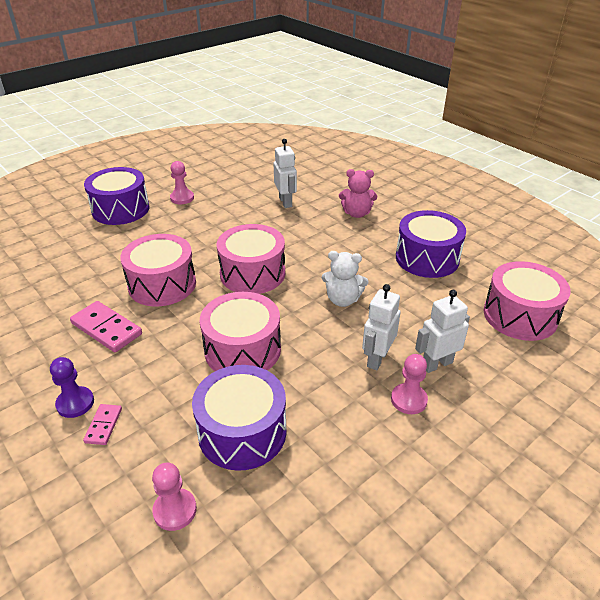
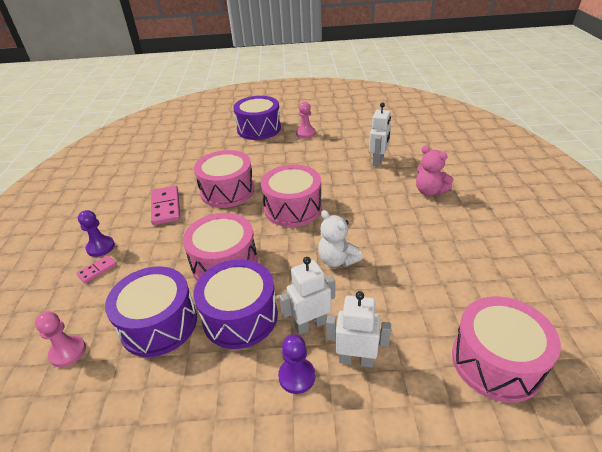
camera: 40 degrees right, 0 degrees up
(408, 400) = (297, 376): pink pawn -> purple pawn
(427, 258) = (454, 257): purple drum -> purple drum (240, 316)

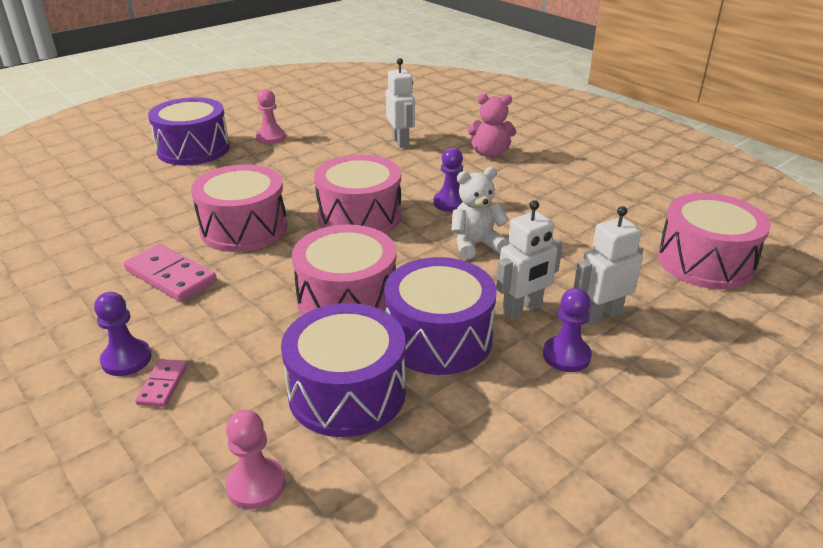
camera: 40 degrees left, 5 degrees down
(310, 324) = (522, 309): white robot -> white robot turned 150 degrees counterclockwise
(337, 260) = (475, 245): white teddy bear -> white teddy bear turned 150 degrees clockwise
(357, 220) = (450, 203): none -> purple pawn

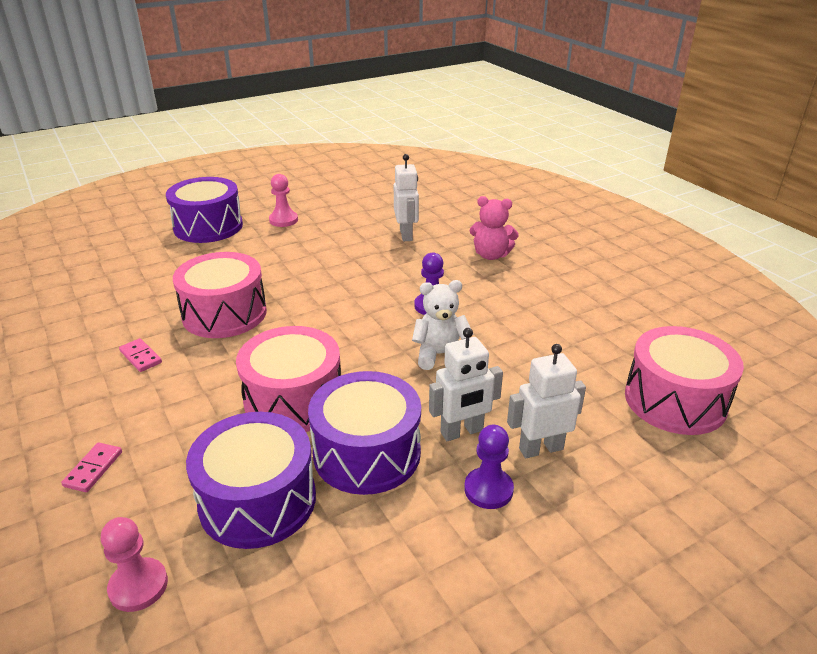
camera: 10 degrees right, 0 degrees up
(126, 359) = (71, 438): purple pawn -> none
(170, 276) = (140, 357): pink domino -> pink domino, size x0.55
(359, 216) = (337, 312): pink drum -> none

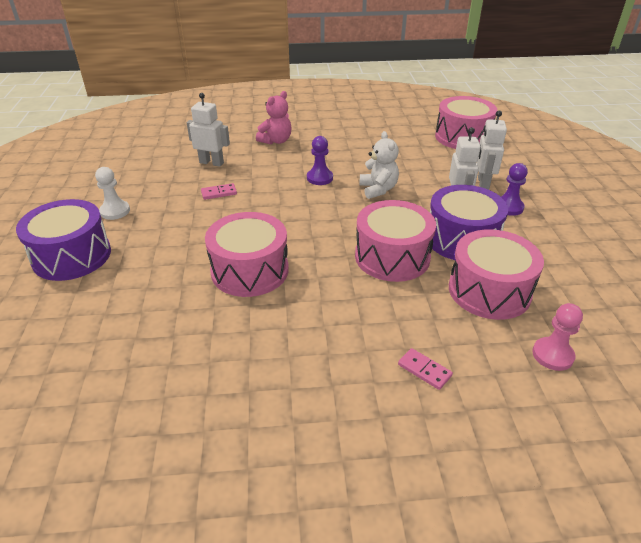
camera: 65 degrees left, 5 degrees up
(140, 357) = (281, 328): pink domino -> pink domino (219, 193)
(257, 500) = (489, 291): purple drum -> pink drum
(283, 220) = (115, 211): pink pawn -> white pawn
(440, 355) = (378, 189): white teddy bear -> white teddy bear turned 150 degrees clockwise

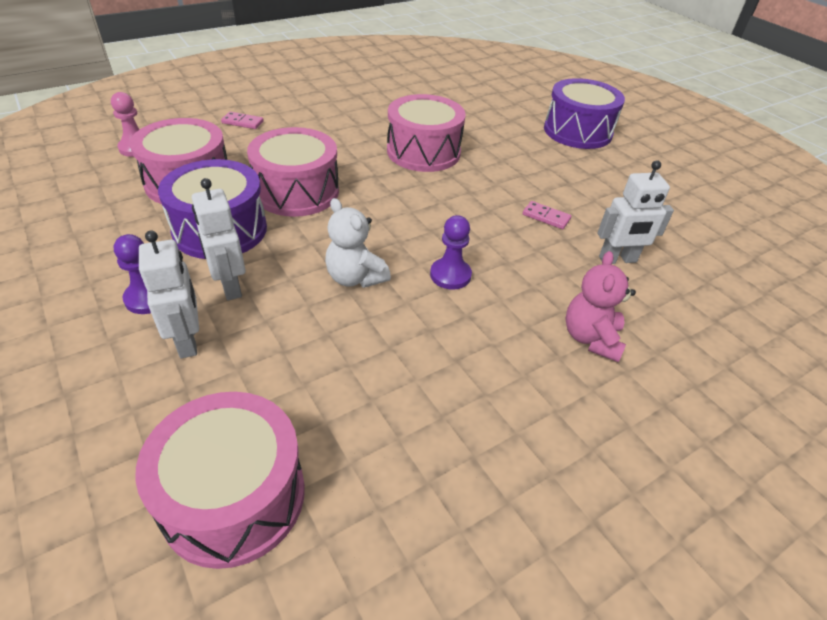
camera: 150 degrees right, 5 degrees up
(115, 211) = (612, 171): white pawn -> none
(219, 193) = (546, 217): pink domino -> pink domino turned 75 degrees clockwise

